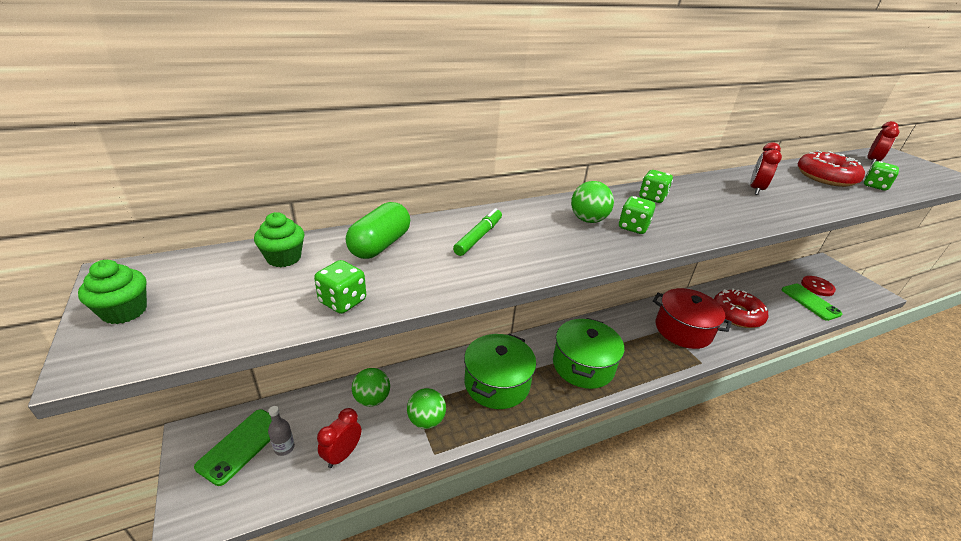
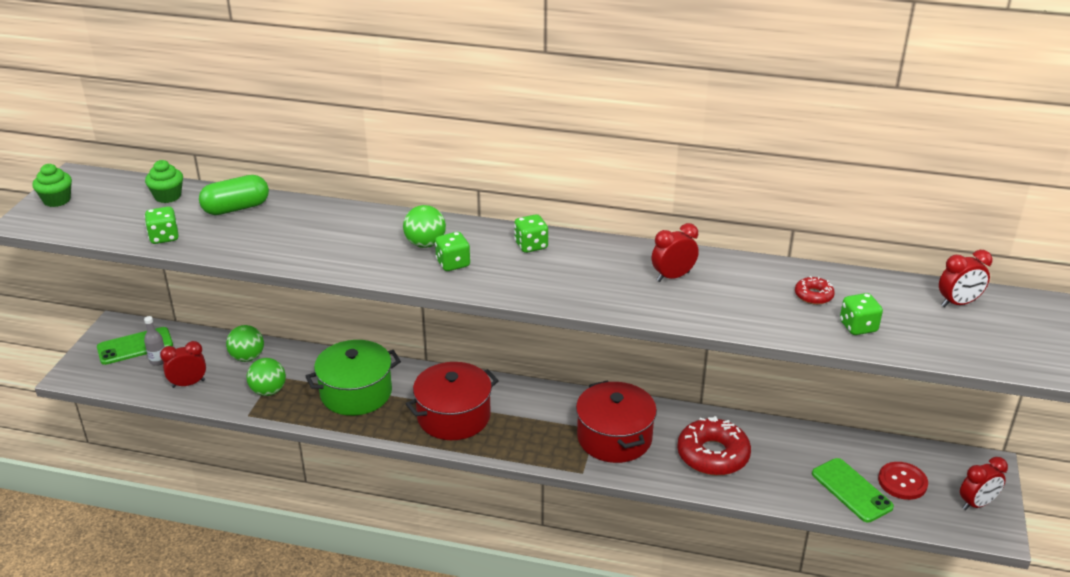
camera: 40 degrees right, 0 degrees up
(478, 237) = (312, 226): green marker -> none
(583, 365) = (454, 416): green pot -> red pot
(810, 302) = (851, 490): green phone -> green phone turned 45 degrees counterclockwise
(825, 177) = (813, 295): red donut -> red donut, size x0.48
(852, 283) = (977, 504): none -> red clock

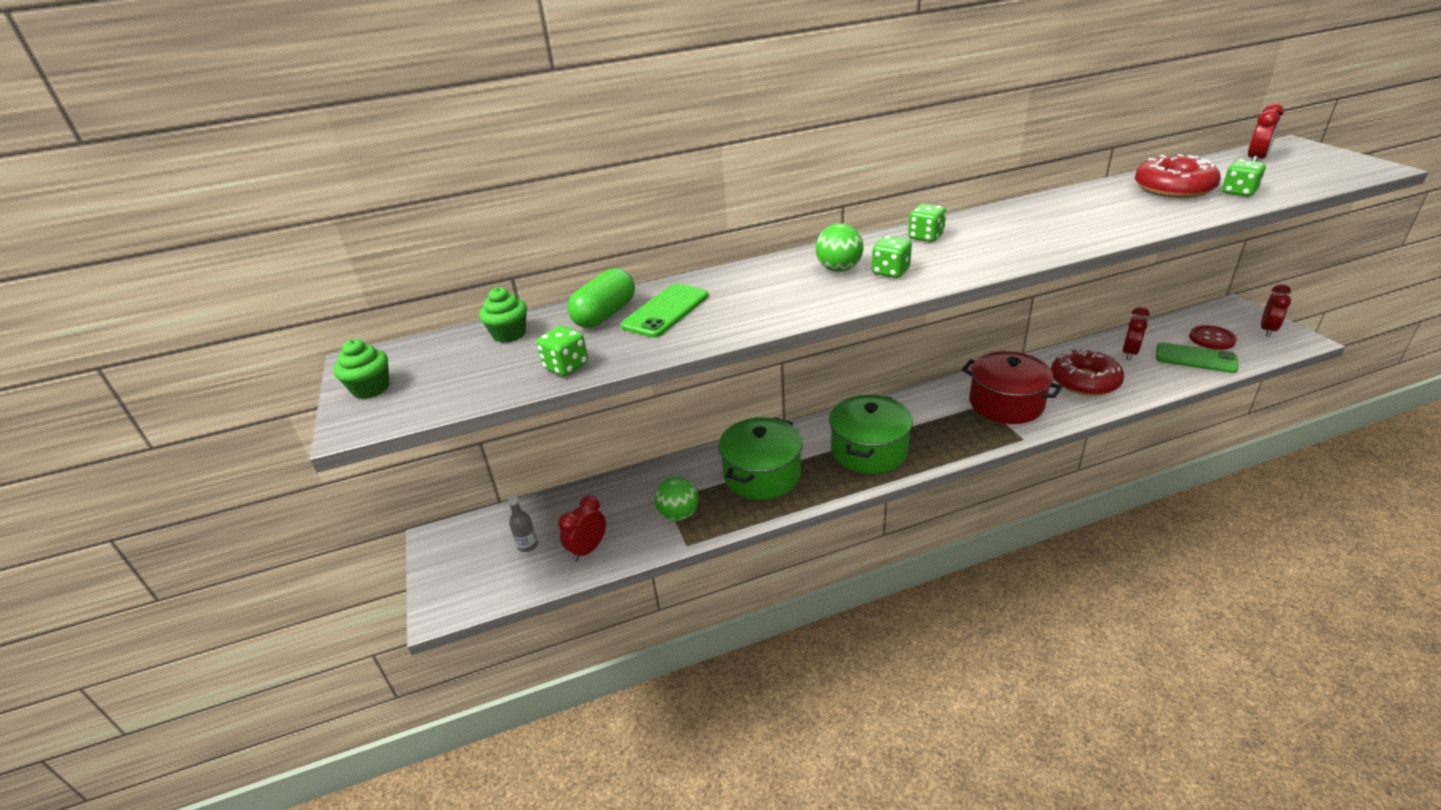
camera: 30 degrees left, 0 degrees up
(135, 346) = (484, 545): green phone -> green phone (666, 311)
(247, 357) = (619, 497): green ball -> none
(454, 416) = (869, 450): red pot -> green pot
(673, 276) = (1066, 214): red clock -> red clock (1129, 353)
(813, 295) = (1173, 188): red donut -> red donut, size x2.08

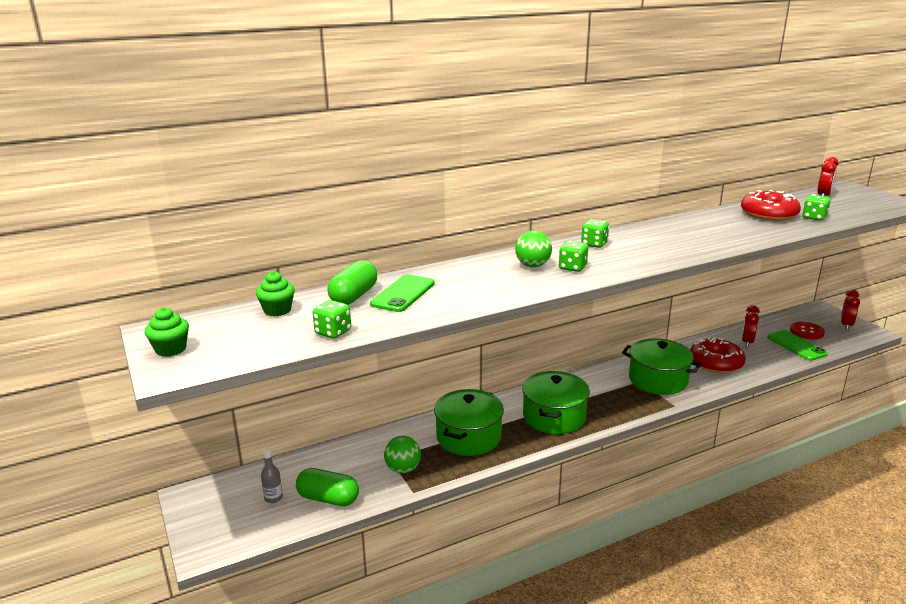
camera: 10 degrees left, 10 degrees down
(588, 549) = (328, 499): red clock -> green capsule
(1006, 403) = (658, 380): red pot -> green pot
(1195, 358) = (796, 346): green phone -> green phone turned 45 degrees clockwise

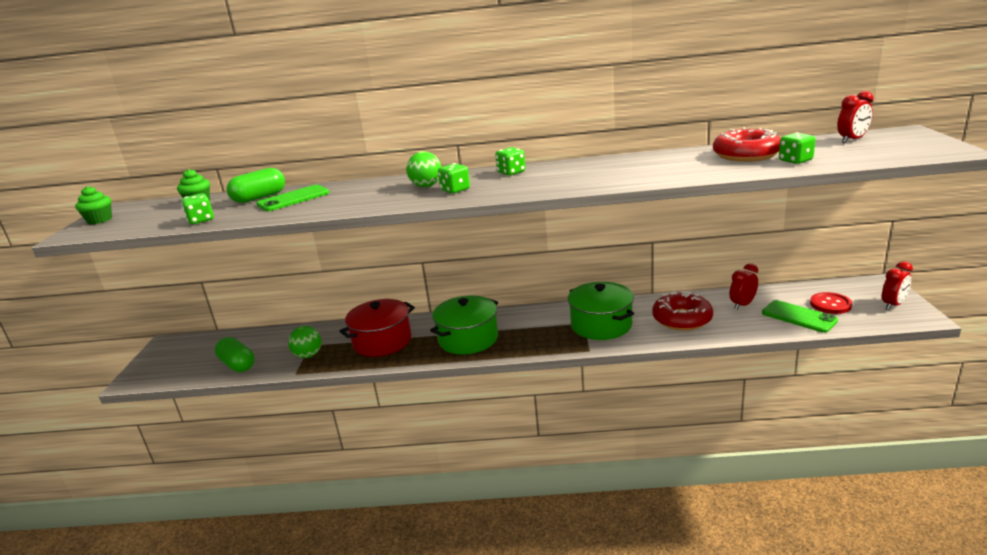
camera: 30 degrees right, 0 degrees up
(273, 498) = (208, 356): grey bottle -> none
(468, 437) = (382, 341): green pot -> red pot
(796, 346) = (798, 317): green phone -> green phone turned 45 degrees counterclockwise

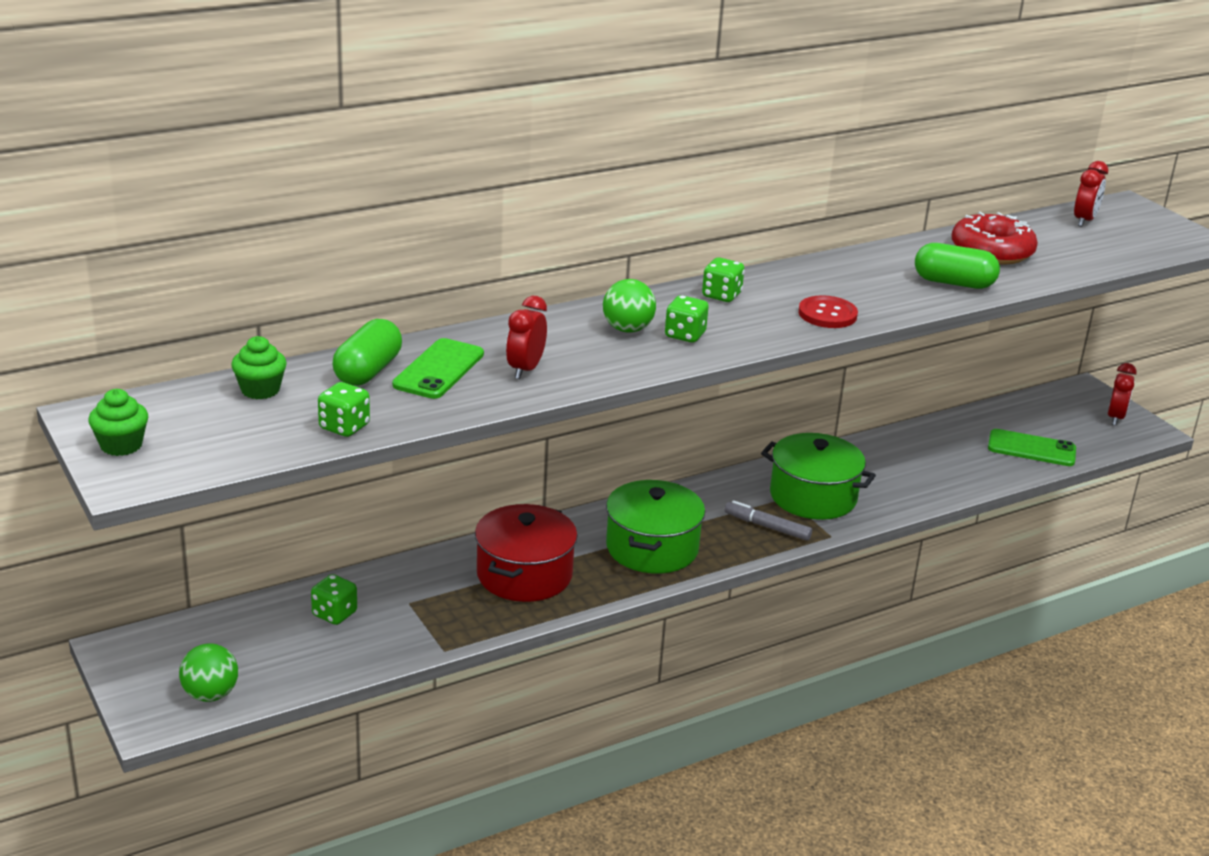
camera: 35 degrees left, 5 degrees up
(237, 365) = (322, 657): green capsule -> green capsule (953, 283)
(308, 355) = (428, 618): green ball -> green ball (210, 694)
(552, 338) = (767, 527): none -> grey marker
(682, 319) = (904, 472): red donut -> none
(742, 305) = (958, 441): red clock -> red clock (525, 369)
(795, 161) = (1056, 261): green dice -> green dice (334, 614)
(830, 304) = (1053, 426): red button -> red button (827, 314)

